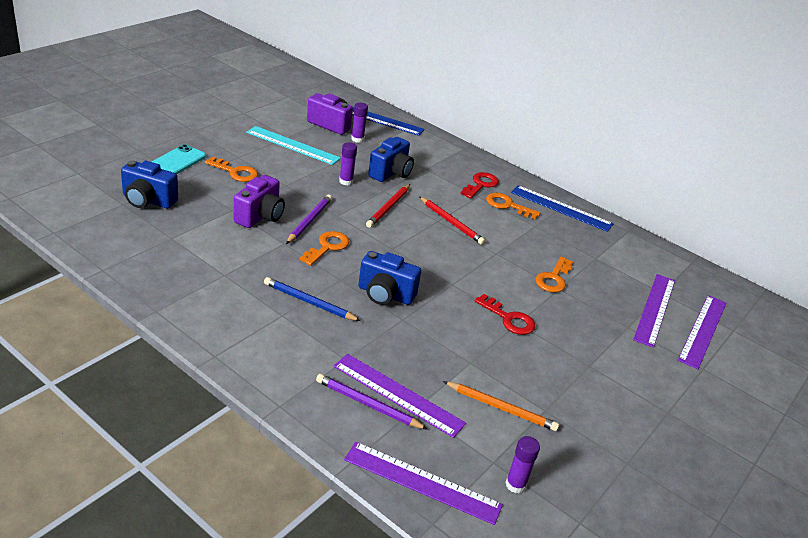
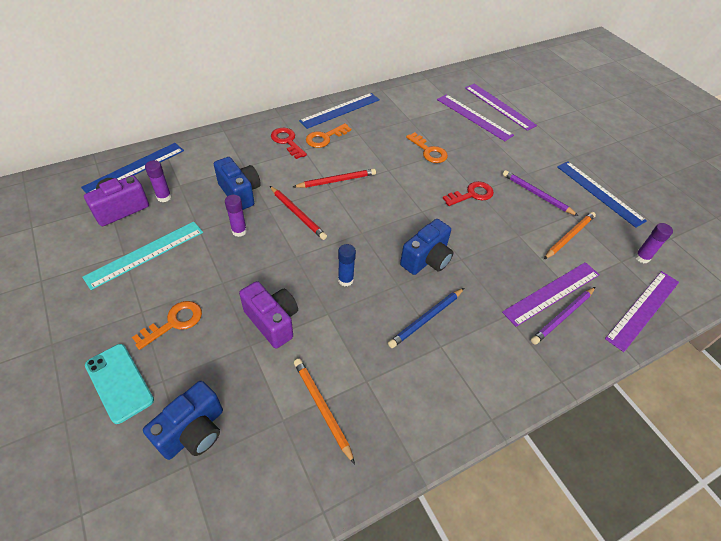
camera: 65 degrees left, 15 degrees up
(189, 255) = (322, 408): none -> orange pencil
(309, 221) = (297, 281): purple pencil -> purple pencil (537, 194)
(327, 247) = (345, 280): orange key -> blue glue stick
(612, 439) = (599, 193): none -> blue ruler

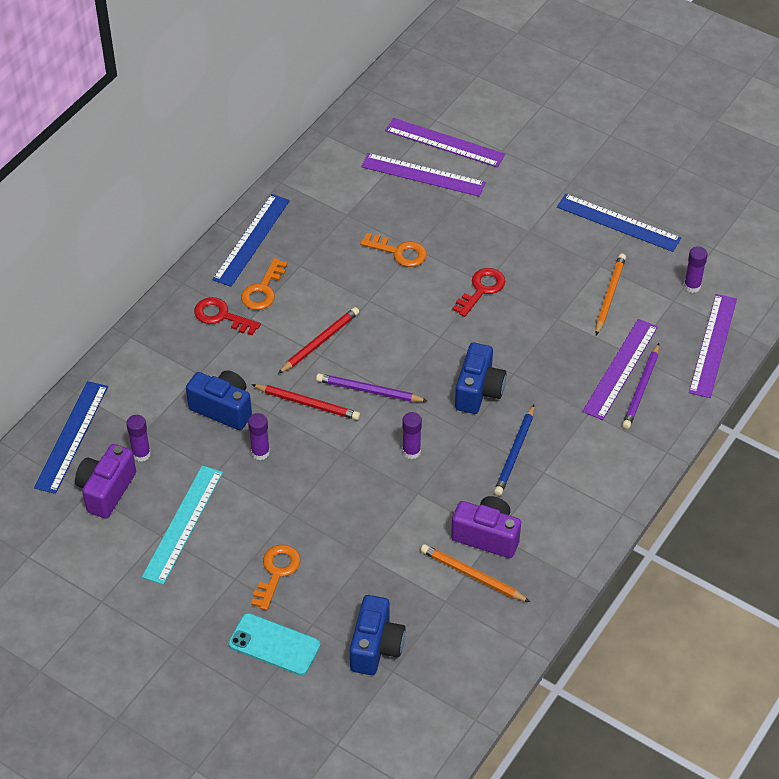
camera: 25 degrees left, 0 degrees up
(272, 321) = (370, 525): purple camera -> purple camera (487, 536)
(345, 280) = (411, 451): blue glue stick -> purple glue stick
(537, 194) = (552, 256): purple pencil -> purple pencil (369, 391)

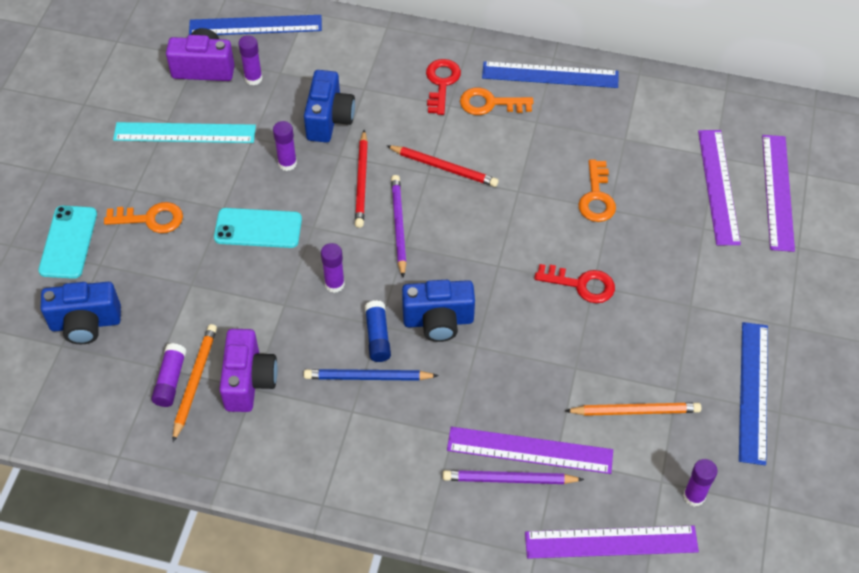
camera: 70 degrees right, 5 degrees up
(325, 492) = (258, 228): none -> turquoise phone
(464, 593) = (170, 380): none -> purple glue stick
(477, 436) = (377, 336): none -> blue glue stick

